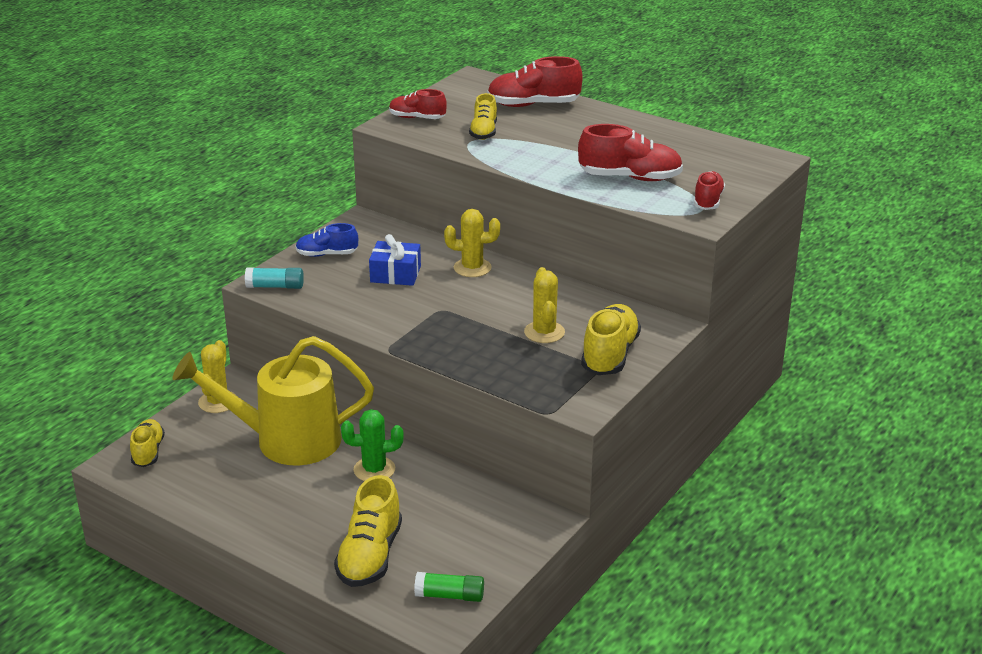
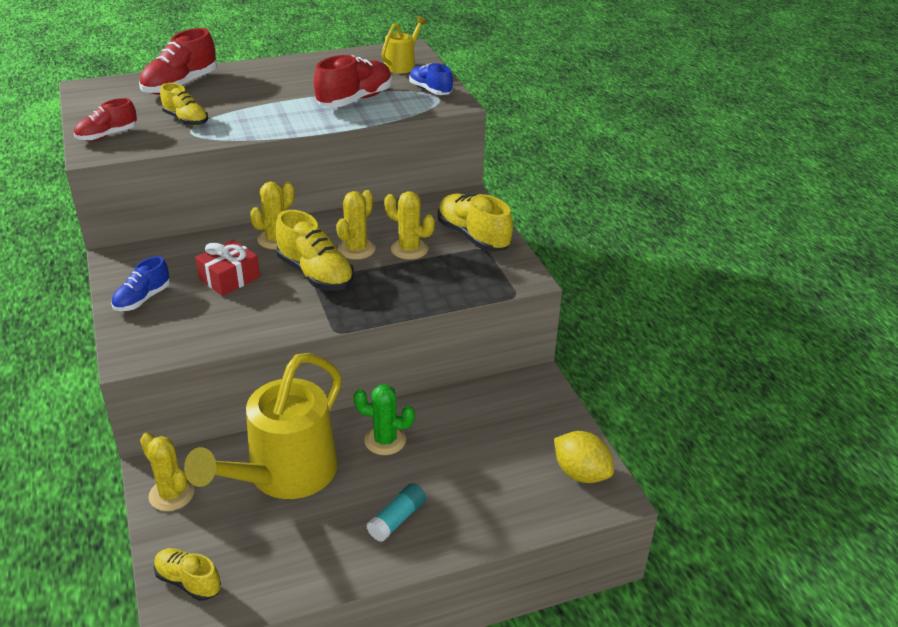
camera: 55 degrees left, 5 degrees up
(275, 286) = (149, 350): turquoise glue stick -> turquoise glue stick (397, 519)
(370, 556) = (493, 496): yellow shoe -> yellow shoe (315, 274)
(374, 470) = (385, 440): green cactus -> green cactus turned 75 degrees clockwise
(395, 274) = (229, 278): blue gift -> red gift
(449, 595) = (581, 473): green glue stick -> yellow lemon
(509, 308) = (356, 249): none -> yellow cactus
(708, 201) = (430, 90): red shoe -> blue shoe
(735, 169) = (402, 65): none -> yellow watering can

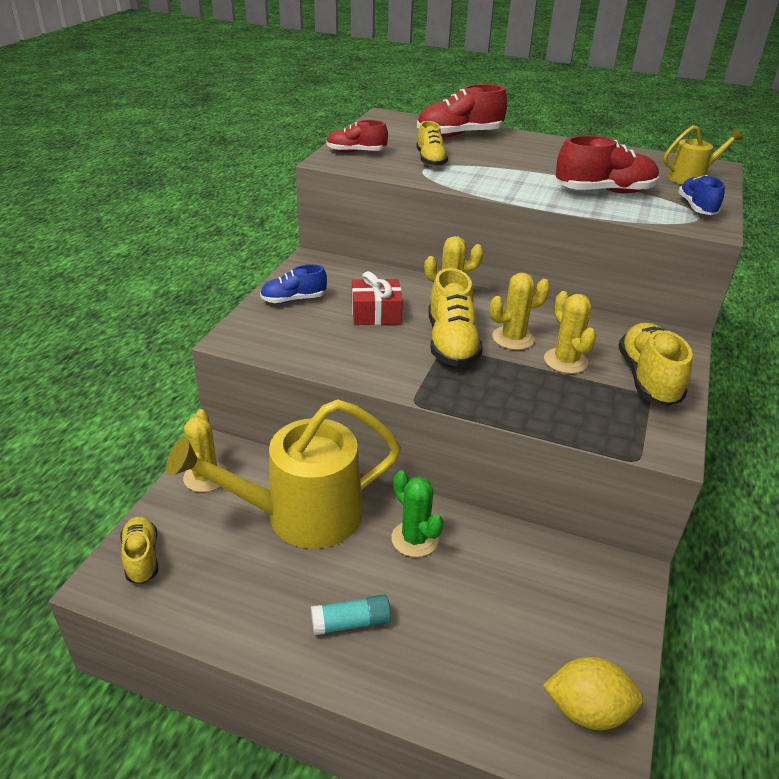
camera: 40 degrees right, 0 degrees up
(581, 473) = (587, 710): yellow lemon -> yellow lemon turned 75 degrees counterclockwise

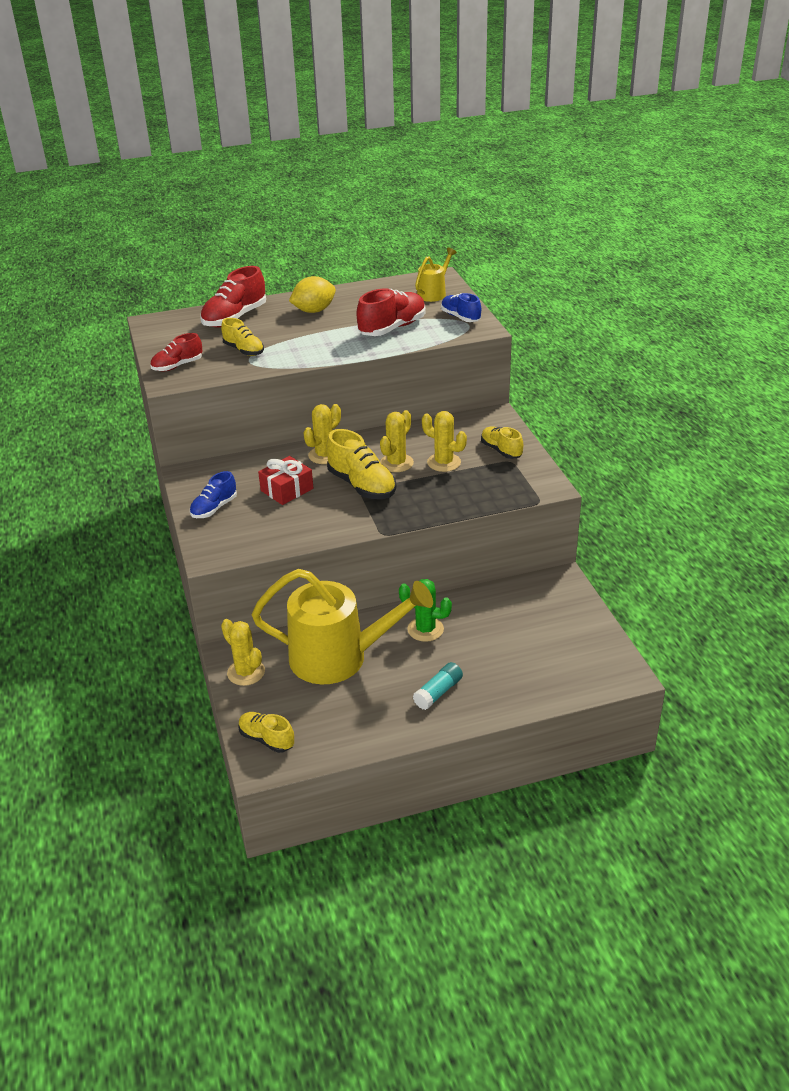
camera: 35 degrees left, 0 degrees up
(300, 515) = (339, 657): yellow watering can -> yellow watering can turned 120 degrees counterclockwise
(587, 710) = (598, 656): yellow lemon -> yellow lemon (314, 311)
(648, 379) = (501, 450): yellow shoe -> yellow shoe, size x0.63

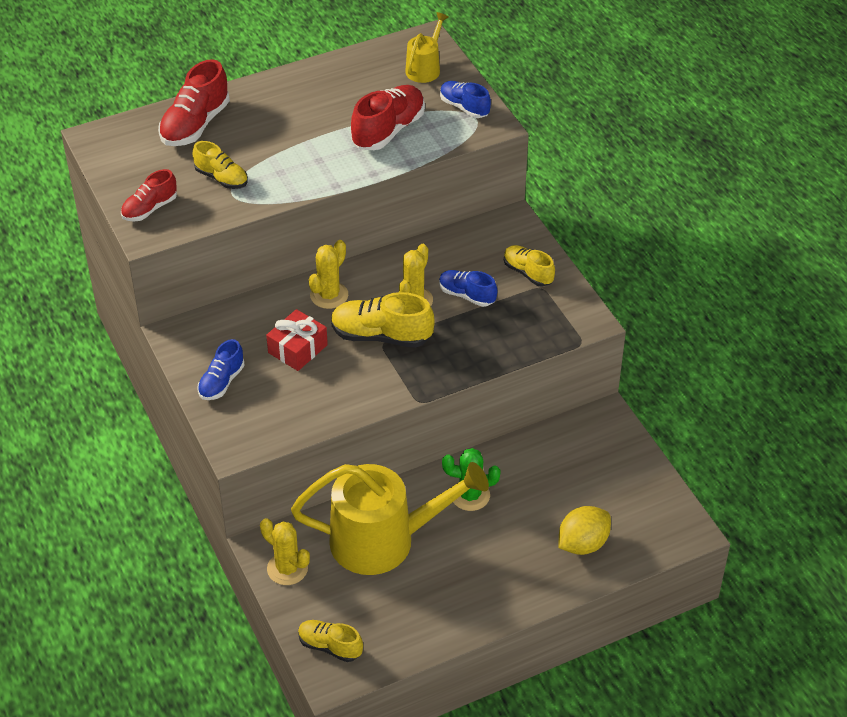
camera: 10 degrees left, 10 degrees up
(314, 311) = (288, 107): yellow lemon -> yellow lemon (582, 544)
(362, 485) = (381, 336): yellow shoe -> yellow shoe turned 150 degrees clockwise
(438, 692) = (498, 572): turquoise glue stick -> none
(444, 462) = (467, 295): yellow cactus -> blue shoe

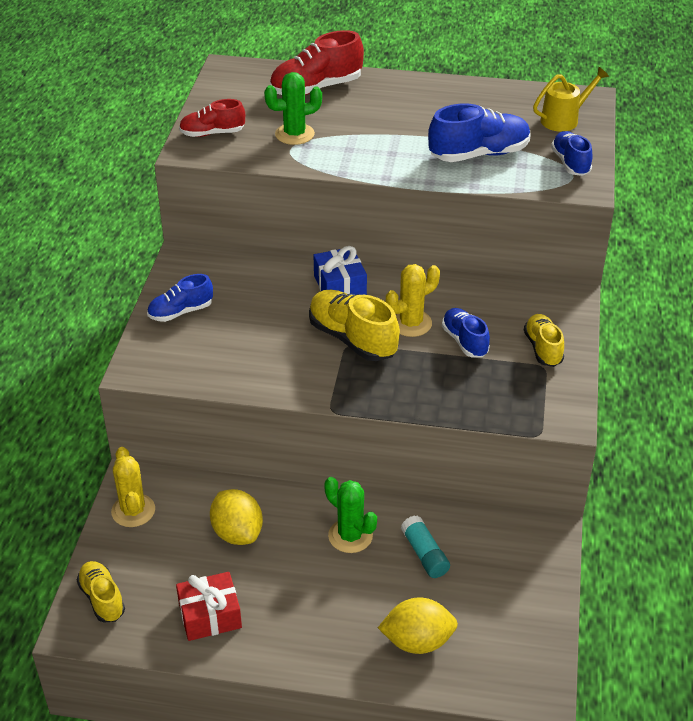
camera: 35 degrees right, 5 degrees down
(221, 178) = (294, 134): yellow shoe -> green cactus
(297, 349) = (269, 315): red gift -> red gift (210, 615)
(329, 295) = (340, 285): yellow cactus -> blue gift
(385, 540) = (237, 533): yellow watering can -> yellow lemon
(388, 130) = (479, 154): red shoe -> blue shoe
(534, 479) = (424, 554): none -> turquoise glue stick

